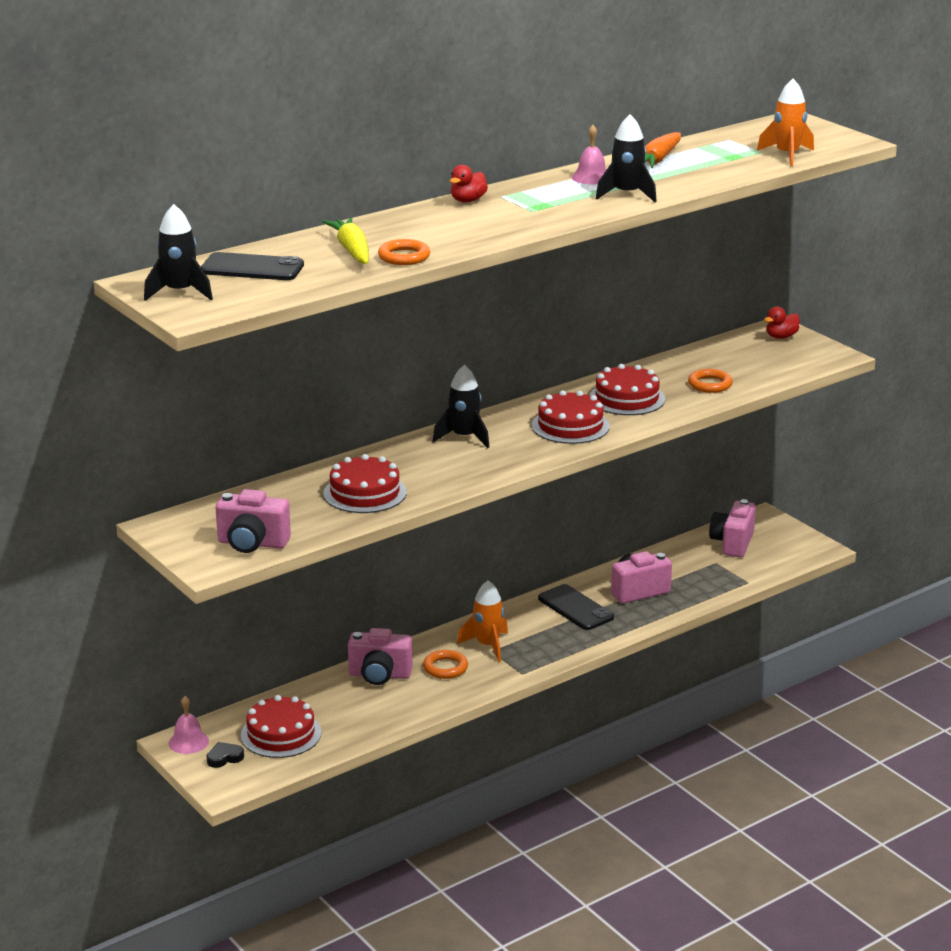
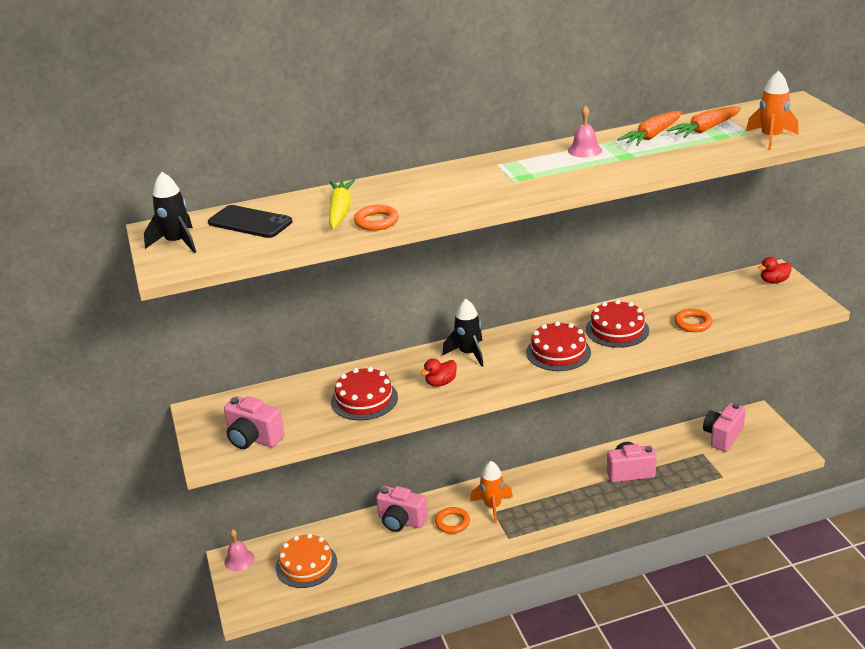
camera: 20 degrees right, 5 degrees up
(224, 758) = (257, 580): black heart -> none
(281, 734) = (306, 565): red cake -> orange cake
(468, 200) = (467, 167): red duck -> red duck (440, 383)
(575, 608) = (574, 481): black phone -> none
(627, 194) = (604, 170): black rocket -> none
(712, 151) = (705, 129): none -> orange carrot

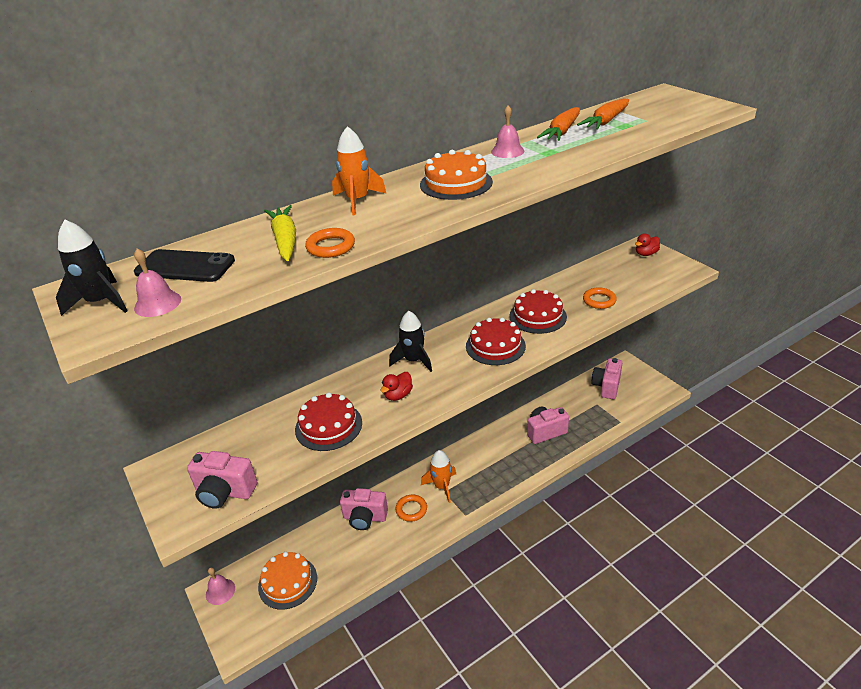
camera: 15 degrees left, 5 degrees up
(220, 249) = (157, 303): none -> pink bell
(516, 177) = (456, 183): none -> orange cake
(771, 138) = (669, 122): orange rocket -> orange rocket (357, 201)

